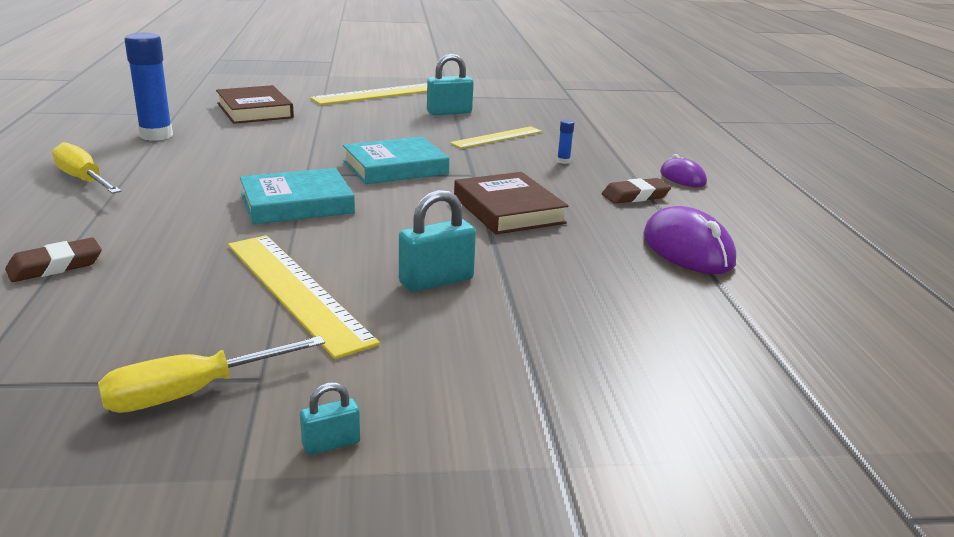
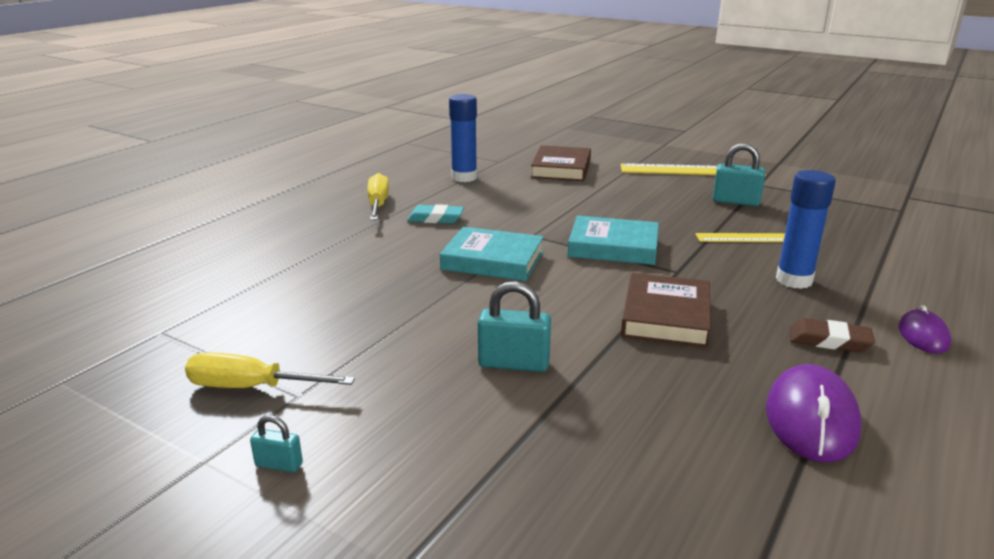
camera: 40 degrees right, 0 degrees up
(55, 266) = (289, 266): brown eraser -> none
(178, 180) = (435, 218): none -> turquoise eraser
(295, 290) = (403, 334): yellow ruler -> none
(563, 161) = (794, 280): blue glue stick -> blue glue stick, size x2.39

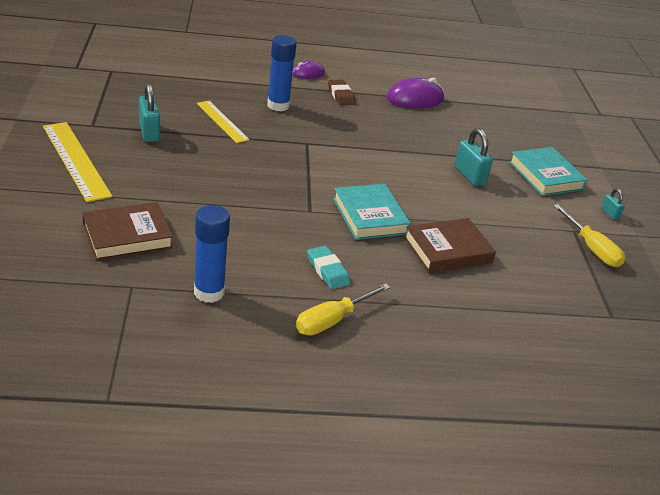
camera: 130 degrees left, 10 degrees up
(613, 247) = (293, 172): turquoise book -> turquoise book (545, 176)
(666, 316) = (369, 140): brown book -> brown book (447, 250)

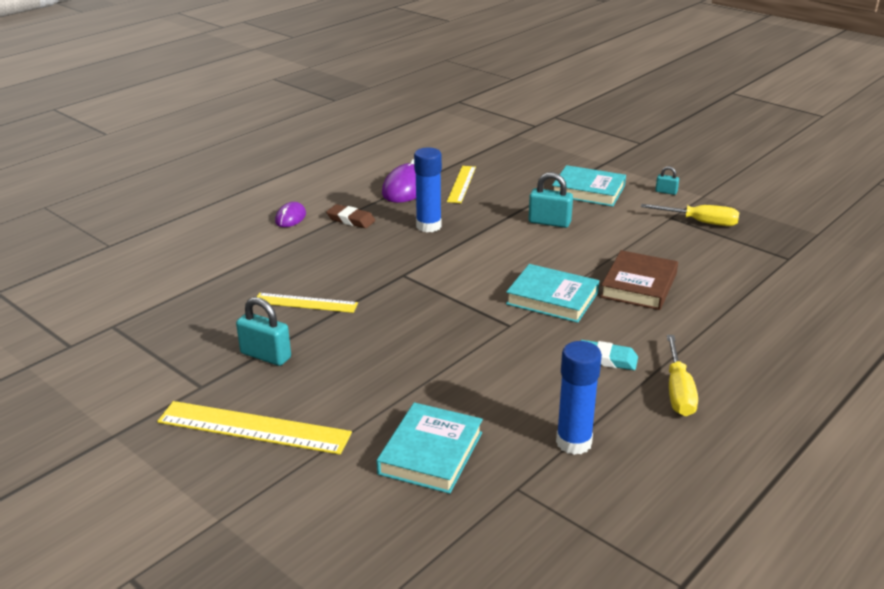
camera: 40 degrees left, 5 degrees down
(127, 236) = (431, 453): brown book -> turquoise book
(278, 105) = (322, 259): blue glue stick -> blue glue stick (428, 226)
(458, 117) = (461, 184): none -> yellow ruler

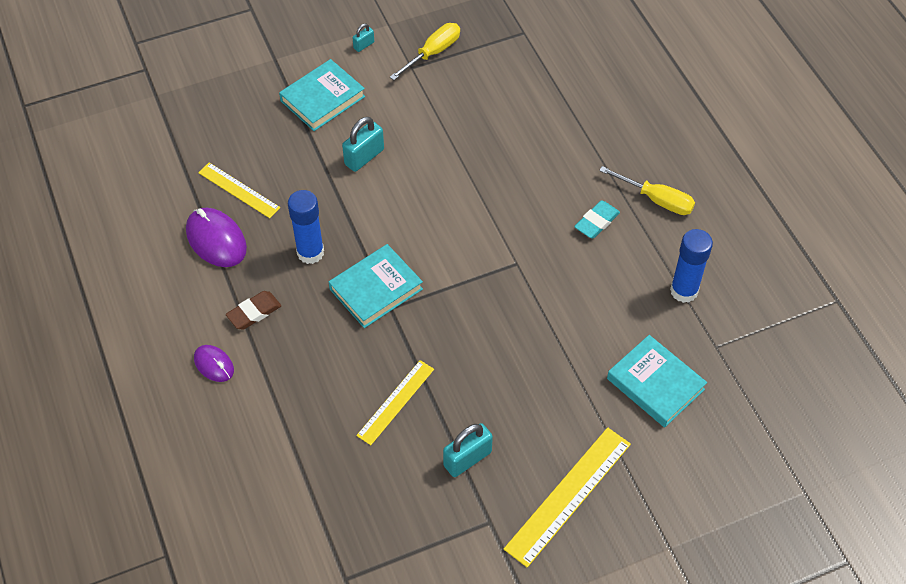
camera: 65 degrees left, 25 degrees up
(552, 298) = (493, 216): turquoise book -> turquoise book (376, 289)
(638, 285) = (507, 148): brown book -> none

